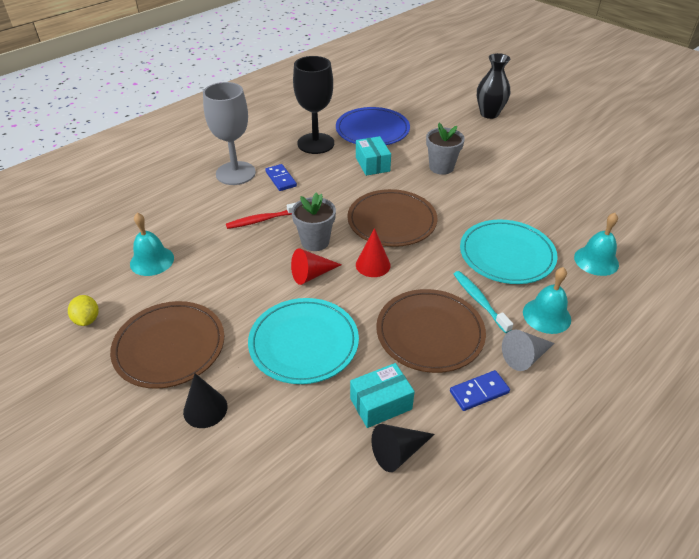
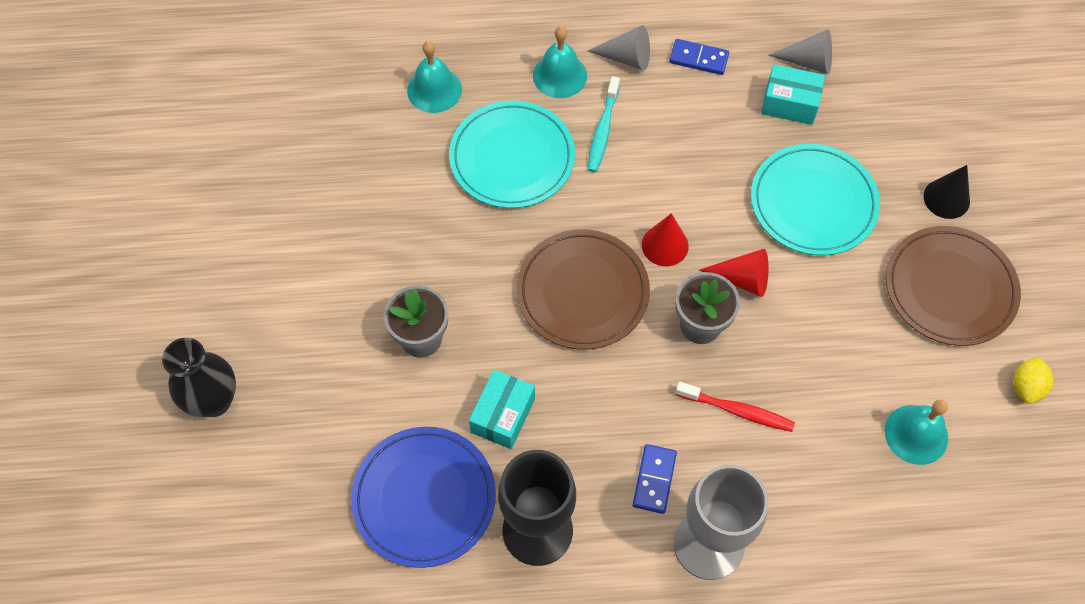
camera: 140 degrees left, 20 degrees up
(398, 452) = (808, 62): black cone -> grey cone
(430, 333) = (685, 132): brown plate -> none

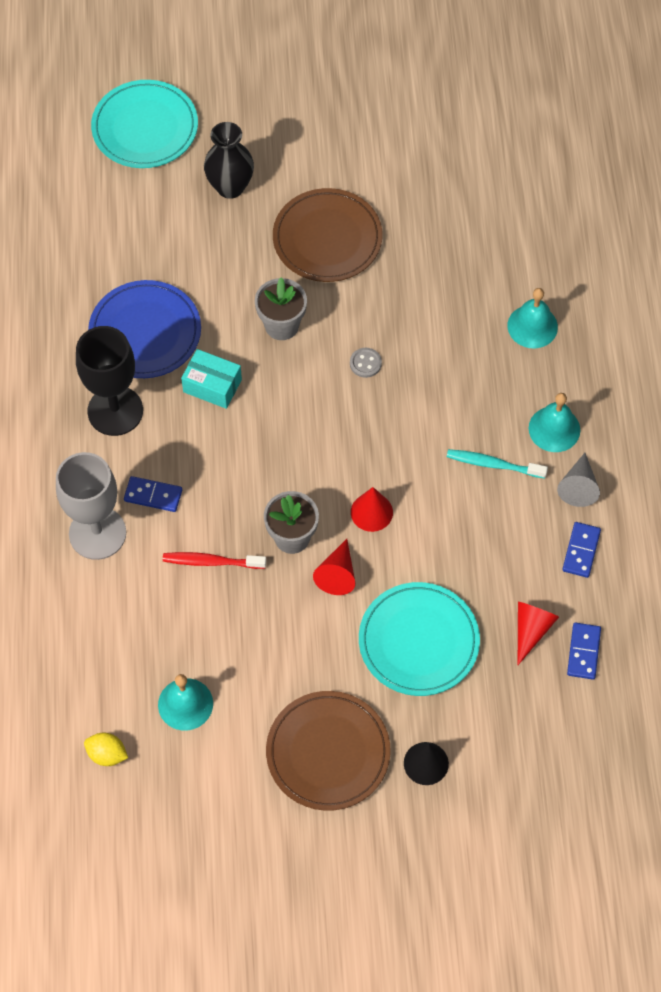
camera: 90 degrees right, 0 degrees up
(476, 250) = (365, 363): none -> grey button
(512, 158) = (460, 390): turquoise plate -> turquoise plate (145, 128)
(582, 292) = (324, 445): brown plate -> brown plate (327, 238)
(737, 411) = (211, 561): red toothbrush -> red toothbrush turned 75 degrees clockwise
(789, 103) = (531, 630): turquoise box -> red cone
(808, 62) = (583, 652): grey cone -> blue domino
(1026, 387) = (227, 805): yellow lemon -> yellow lemon (107, 754)

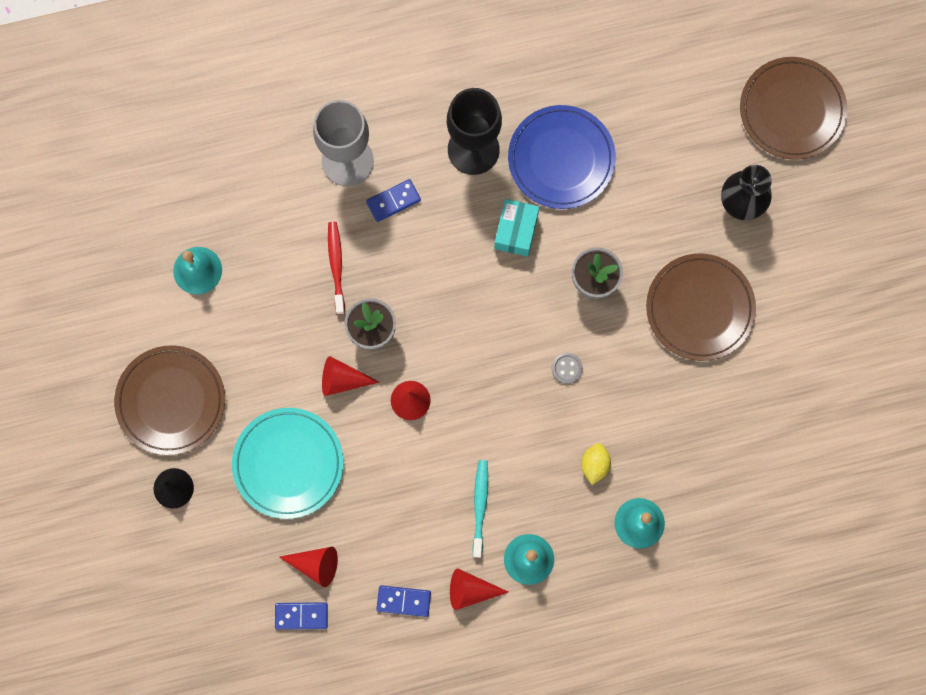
camera: 80 degrees right, 15 degrees up
(107, 754) = (142, 214): yellow lemon -> yellow lemon (594, 465)
(145, 128) = (792, 110): turquoise plate -> brown plate
(153, 495) = (393, 201): blue domino -> blue domino turned 60 degrees clockwise
(578, 486) = (471, 590): grey cone -> red cone

